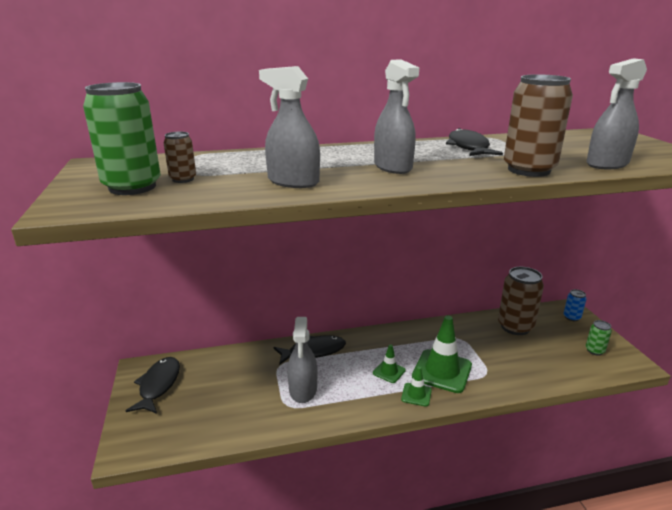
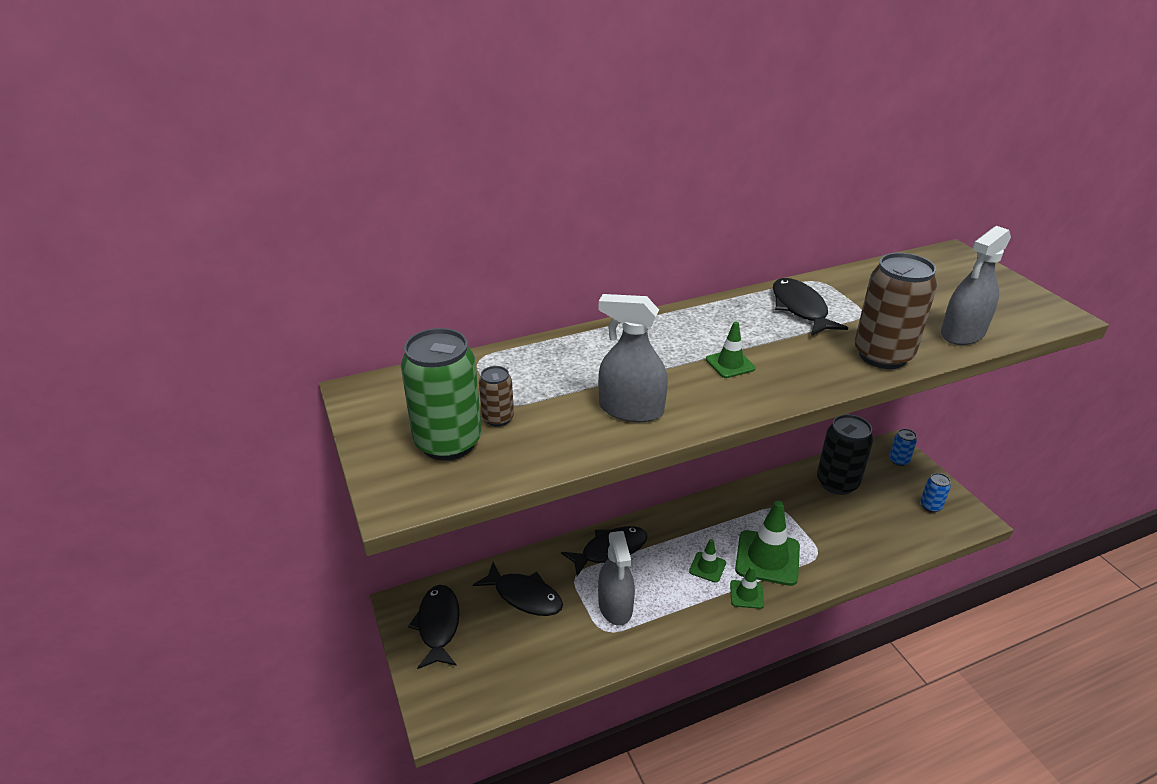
camera: 10 degrees left, 10 degrees up
(234, 374) = (524, 596): none -> black fish
(393, 167) = (730, 364): grey spray bottle -> green traffic cone
(515, 327) = (837, 483): brown can -> black can
(594, 350) = (930, 506): green can -> blue can

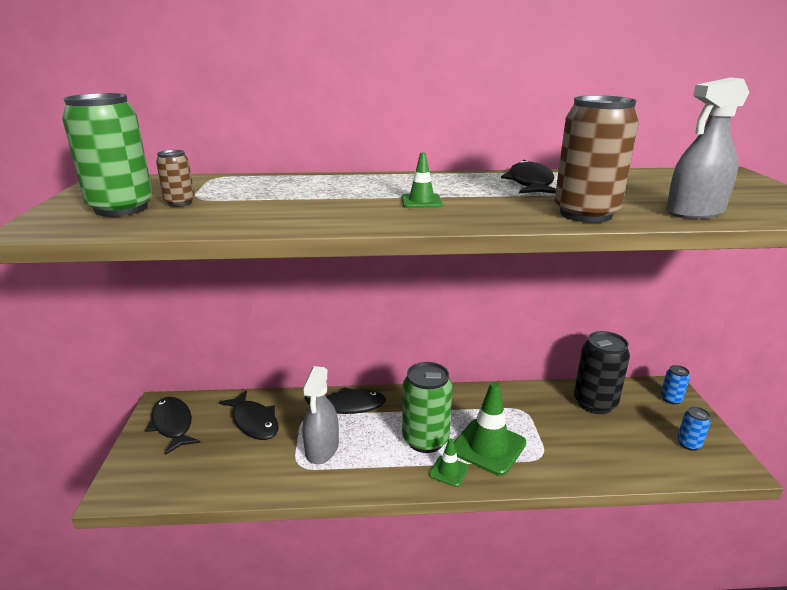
camera: 20 degrees right, 10 degrees down
(438, 625) = (173, 425): black fish -> black fish turned 45 degrees counterclockwise
(631, 409) = (294, 212): grey spray bottle -> none
(707, 567) = (425, 440): green traffic cone -> green can

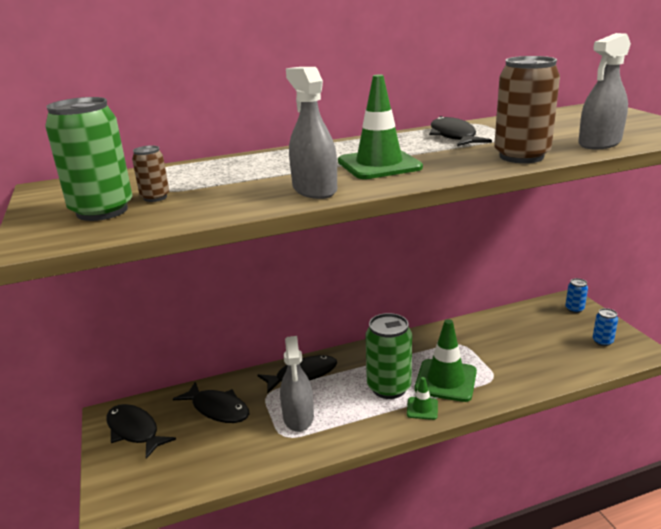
camera: 15 degrees left, 0 degrees up
(329, 217) = (314, 190): none -> grey spray bottle
(421, 201) = (379, 165): green traffic cone -> green traffic cone, size x1.97
(595, 403) = (516, 325): black can -> none

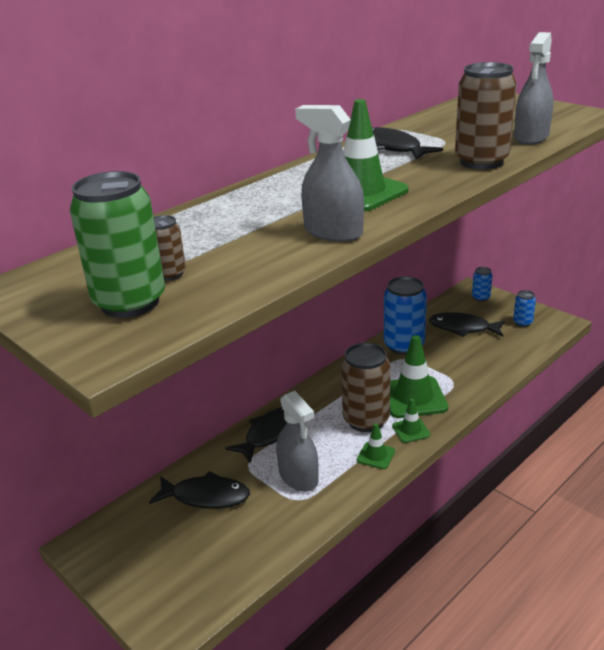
camera: 25 degrees left, 5 degrees up
(134, 431) = (128, 550): black fish -> black fish (463, 328)
(375, 420) = (376, 455): none -> green traffic cone
(389, 387) = (366, 420): green can -> brown can
(469, 333) = (404, 346): none -> blue can

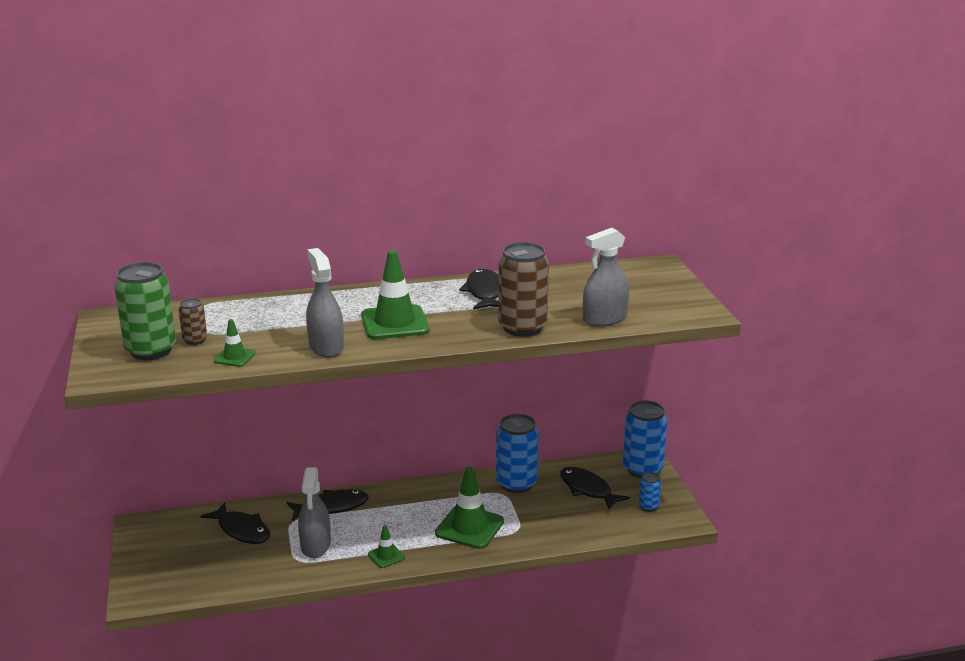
camera: 30 degrees right, 5 degrees down
(366, 420) = (411, 528): brown can -> none
(411, 430) = (435, 550): green traffic cone -> green traffic cone (234, 357)
(480, 297) = (642, 469): blue can -> blue can, size x2.05

